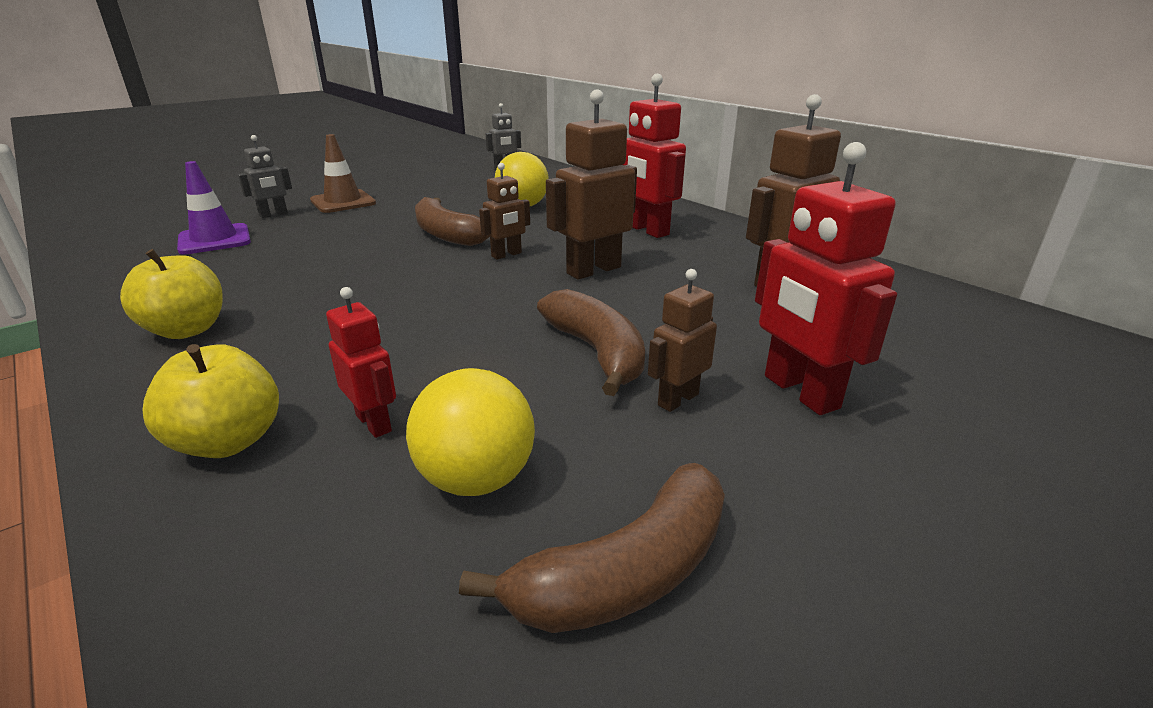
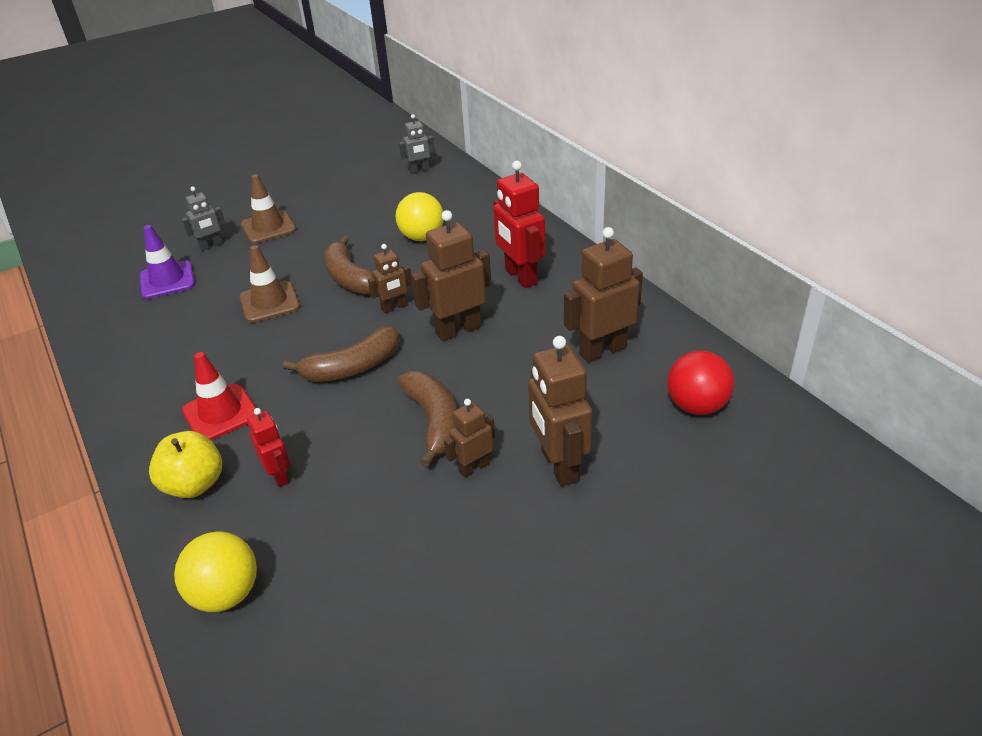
camera: 10 degrees right, 10 degrees up
(187, 330) = (159, 386): yellow apple -> none
(278, 355) = (220, 413): none -> red traffic cone
(347, 254) = (269, 302): none -> brown traffic cone
(476, 479) = (334, 521): yellow ball -> yellow ball (226, 594)
(627, 573) = (401, 584): brown banana -> brown banana (353, 367)
(799, 392) = (558, 466): red robot -> brown robot
(934, 325) = (696, 406): none -> red ball

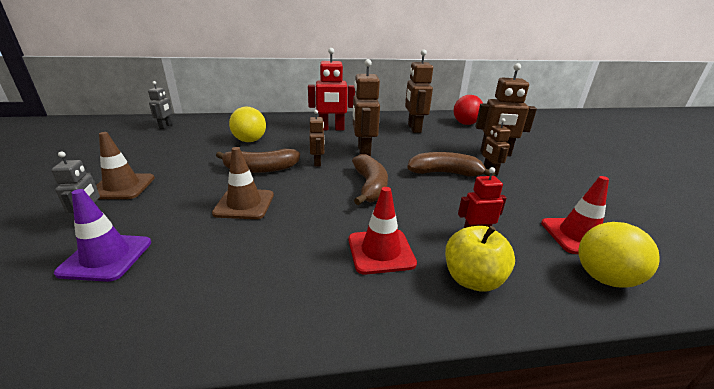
camera: 70 degrees left, 10 degrees down
(313, 574) = (578, 236): none -> red traffic cone

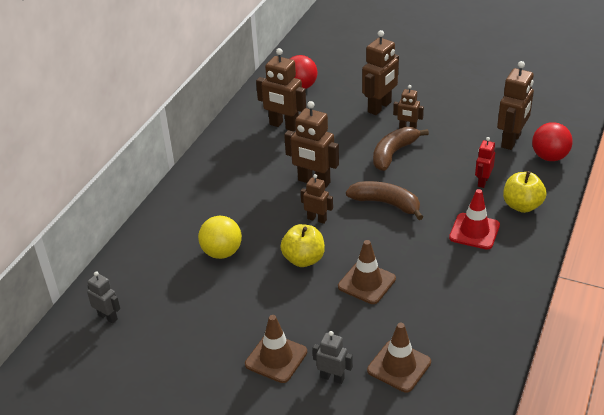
camera: 55 degrees left, 10 degrees up
(106, 257) = (399, 366): purple traffic cone -> brown traffic cone
(260, 169) = (303, 259): brown banana -> yellow apple
(331, 129) = (236, 183): red robot -> none
(578, 236) = (511, 141): red traffic cone -> brown robot
(604, 278) = (549, 157): yellow ball -> red ball

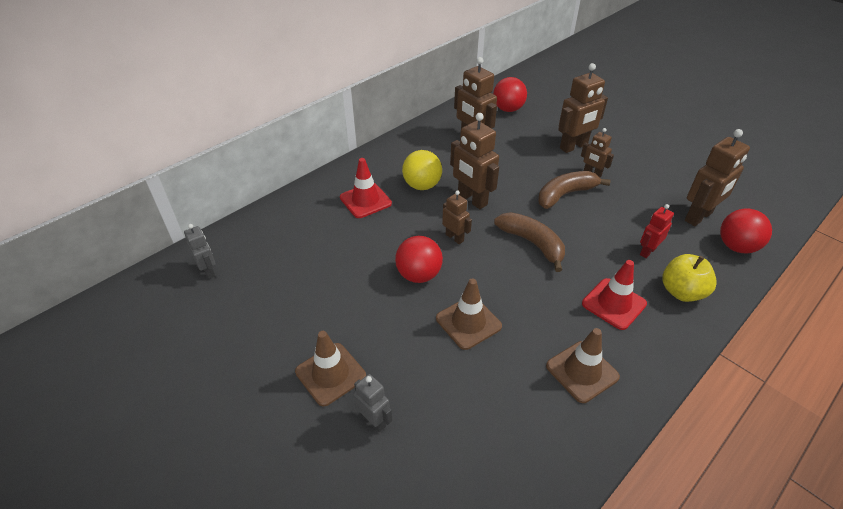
camera: 20 degrees right, 5 degrees up
(215, 211) = (365, 200): none -> red traffic cone
(222, 252) = (347, 242): yellow ball -> yellow ball (422, 185)
(303, 259) = (419, 275): yellow apple -> red ball
(399, 366) = (452, 436): brown traffic cone -> brown traffic cone (582, 371)

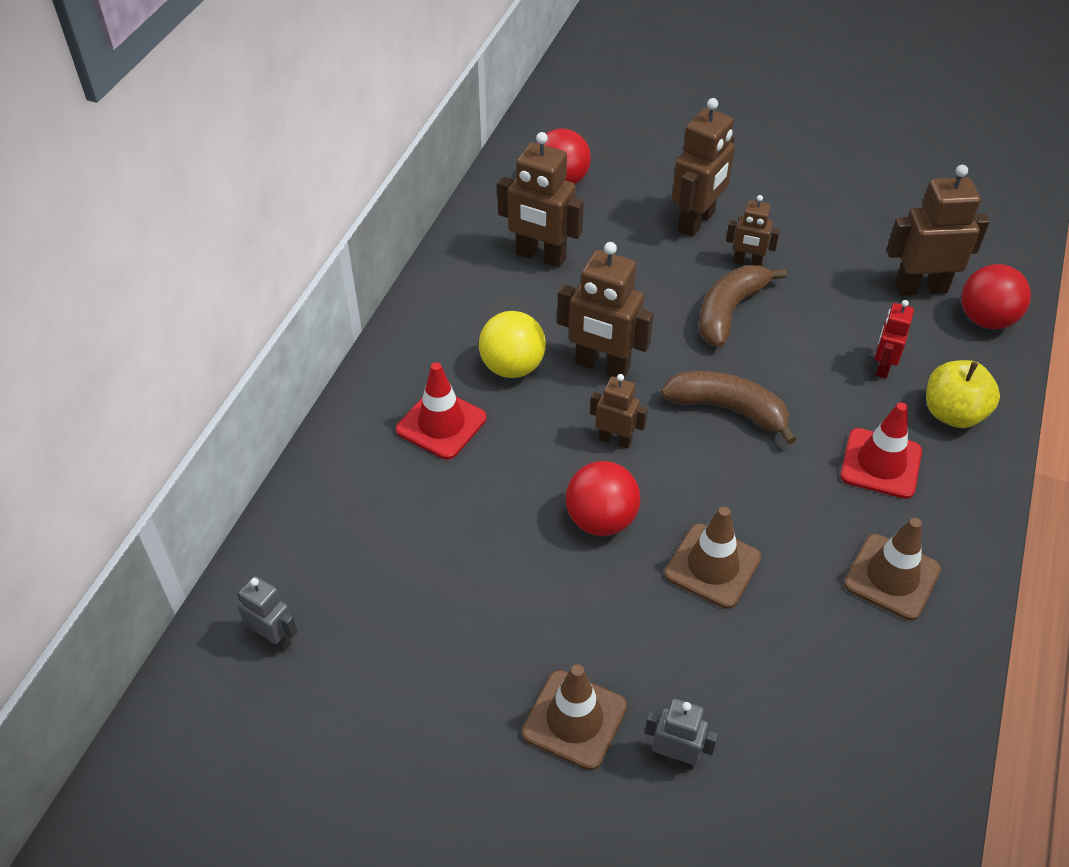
camera: 25 degrees left, 5 degrees up
(699, 217) = (920, 288): brown robot -> brown robot turned 120 degrees counterclockwise

